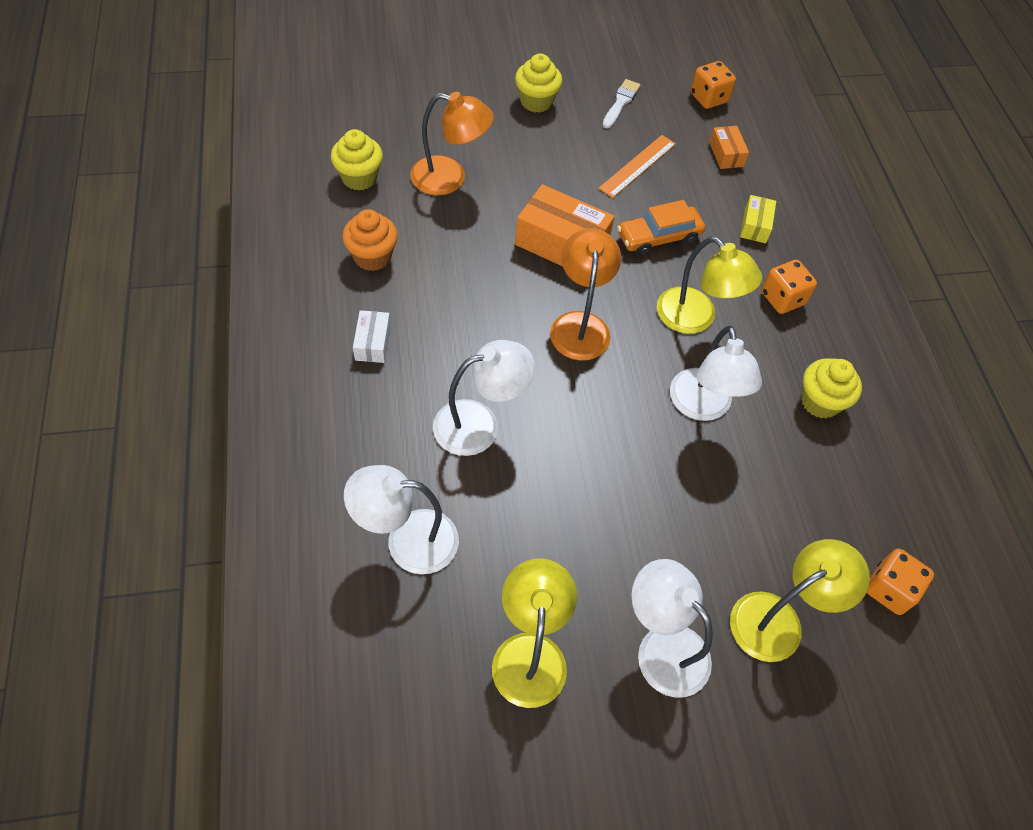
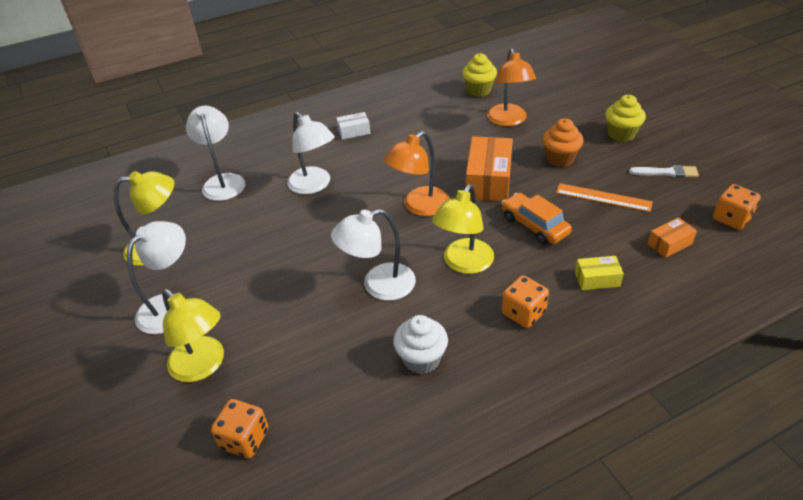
camera: 80 degrees right, 15 degrees down
(372, 257) = (419, 113): orange cupcake -> orange cupcake (560, 158)
(580, 325) = (419, 207): orange lamp -> orange lamp turned 150 degrees clockwise
(820, 402) = (421, 359): yellow cupcake -> white cupcake

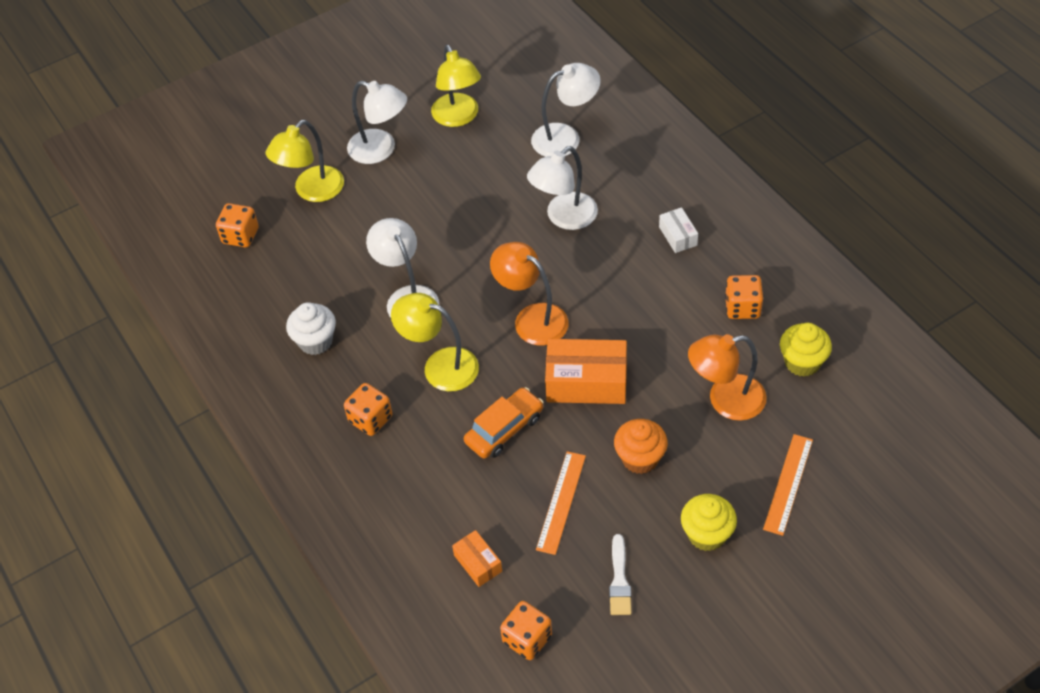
camera: 85 degrees right, 10 degrees up
(428, 109) = (742, 307): none -> orange dice
(576, 102) = (788, 484): none -> orange ruler
(597, 279) = (419, 486): yellow box -> none

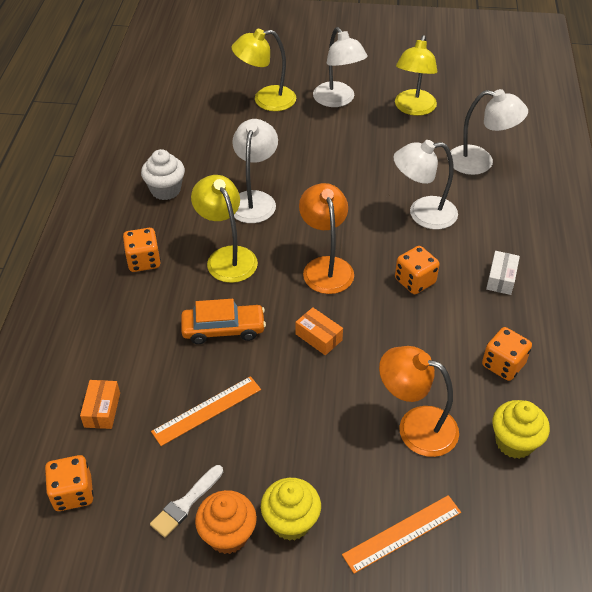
camera: 35 degrees right, 5 degrees down
(240, 236) = (192, 101): orange dice -> orange dice (415, 281)
(586, 382) = (318, 337): orange box -> orange box, size x0.52
(640, 458) = (300, 422): orange cupcake -> orange cupcake (228, 535)

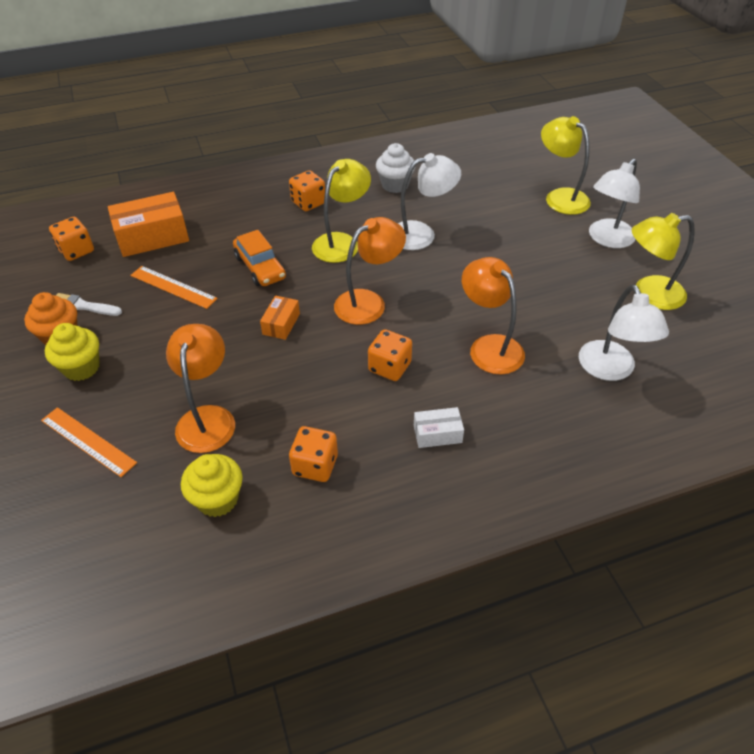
camera: 65 degrees right, 0 degrees up
(102, 410) = (152, 237): orange box -> orange box, size x1.92
(422, 214) = (489, 346): white lamp -> orange lamp

